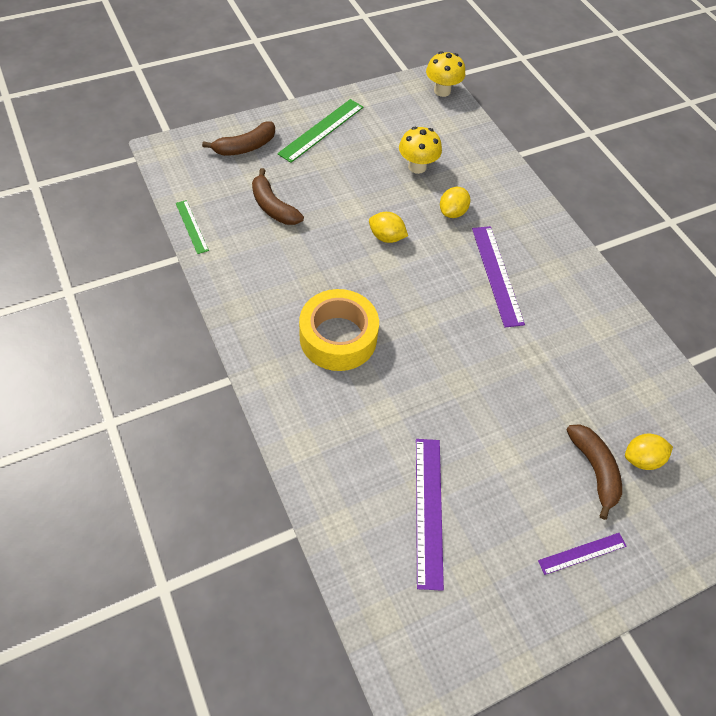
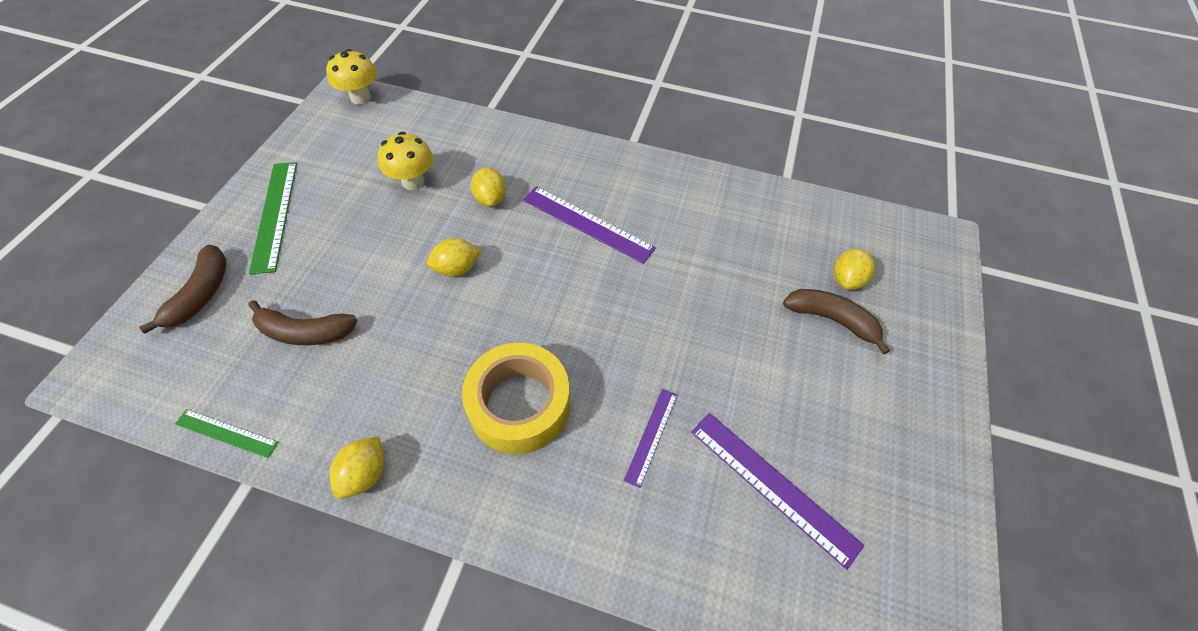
camera: 45 degrees left, 0 degrees up
(230, 301) = (365, 474): none -> yellow lemon
(582, 553) = (901, 396): purple ruler -> purple ruler (651, 436)

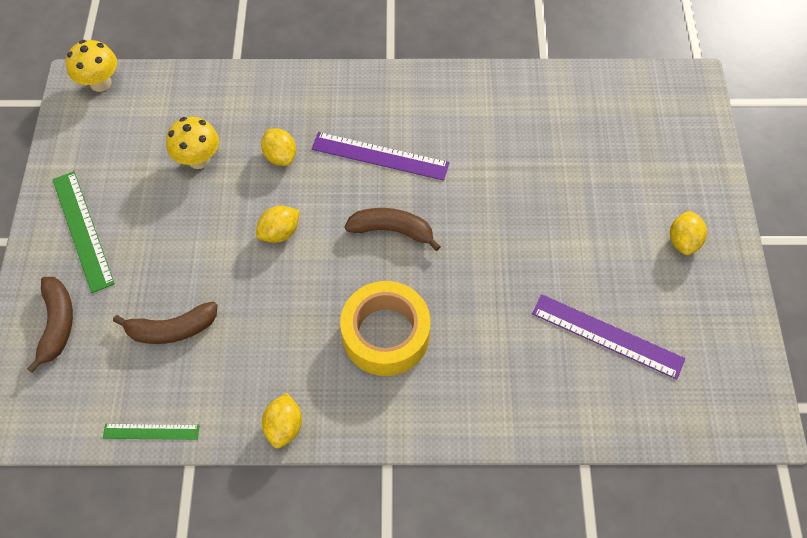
camera: 15 degrees left, 5 degrees up
(651, 436) = (501, 326): purple ruler -> none
(831, 320) = (618, 185): brown banana -> brown banana (392, 230)
(846, 280) = (621, 145): yellow lemon -> yellow lemon (683, 241)

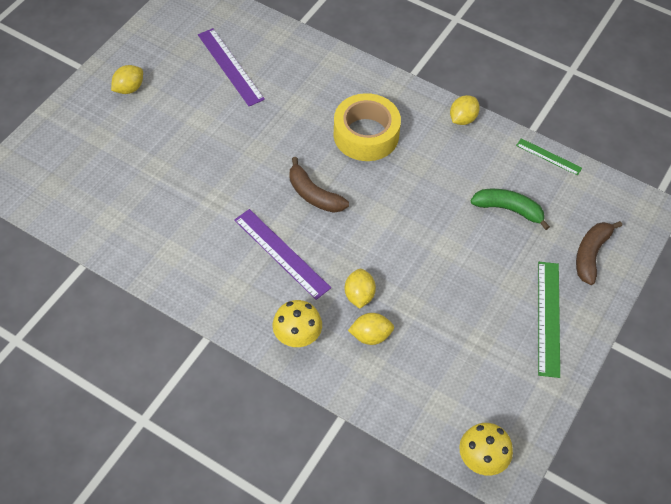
camera: 150 degrees left, 5 degrees down
(172, 329) = (508, 209): brown banana -> green banana
(199, 159) = (427, 329): yellow mushroom -> yellow mushroom (297, 337)
(280, 232) = (396, 235): yellow lemon -> yellow lemon (370, 336)

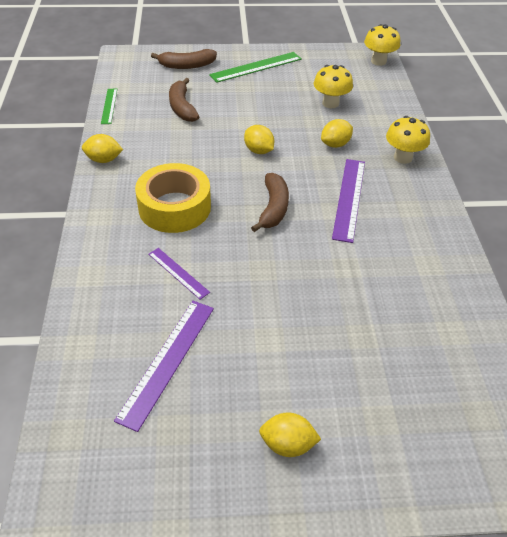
camera: 125 degrees left, 10 degrees down
(296, 105) = (178, 273): none -> purple ruler
(370, 336) = (358, 127): yellow lemon -> yellow lemon (258, 151)
(429, 341) = (330, 103): none -> yellow mushroom
(508, 209) = (182, 107): green banana -> brown banana

